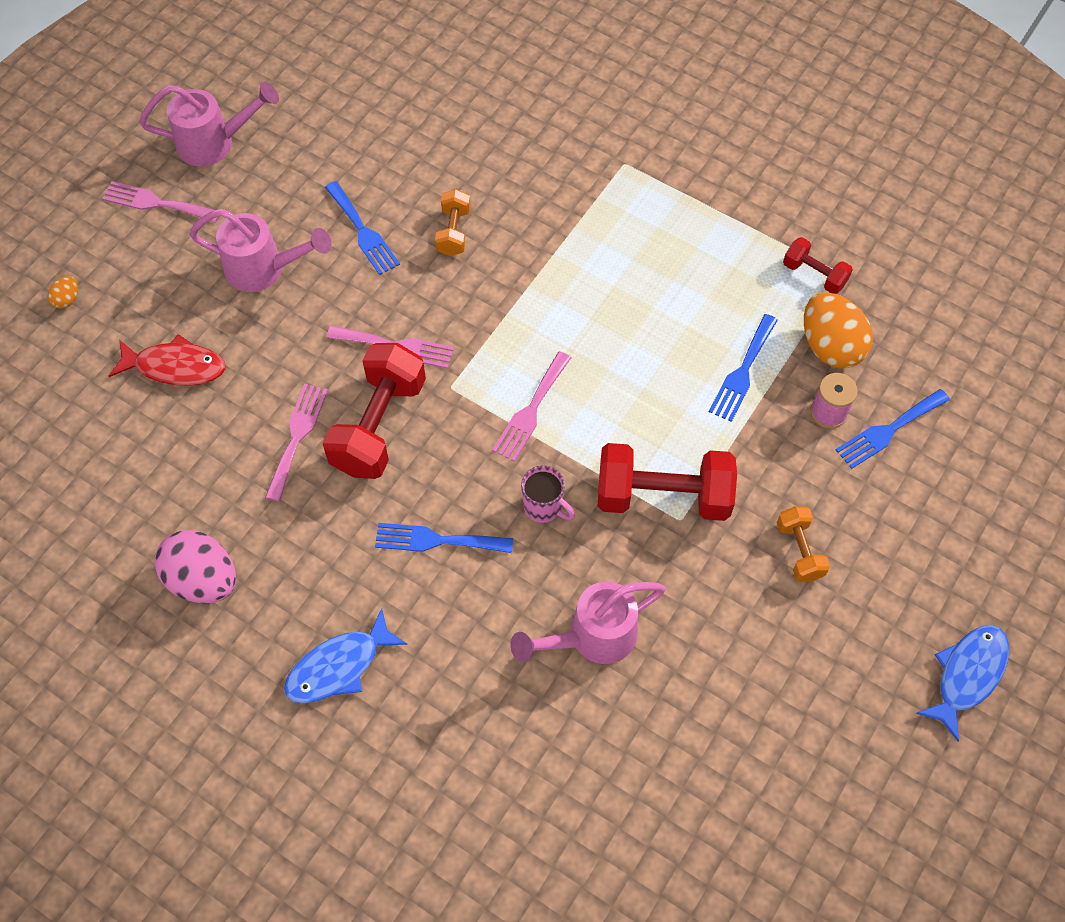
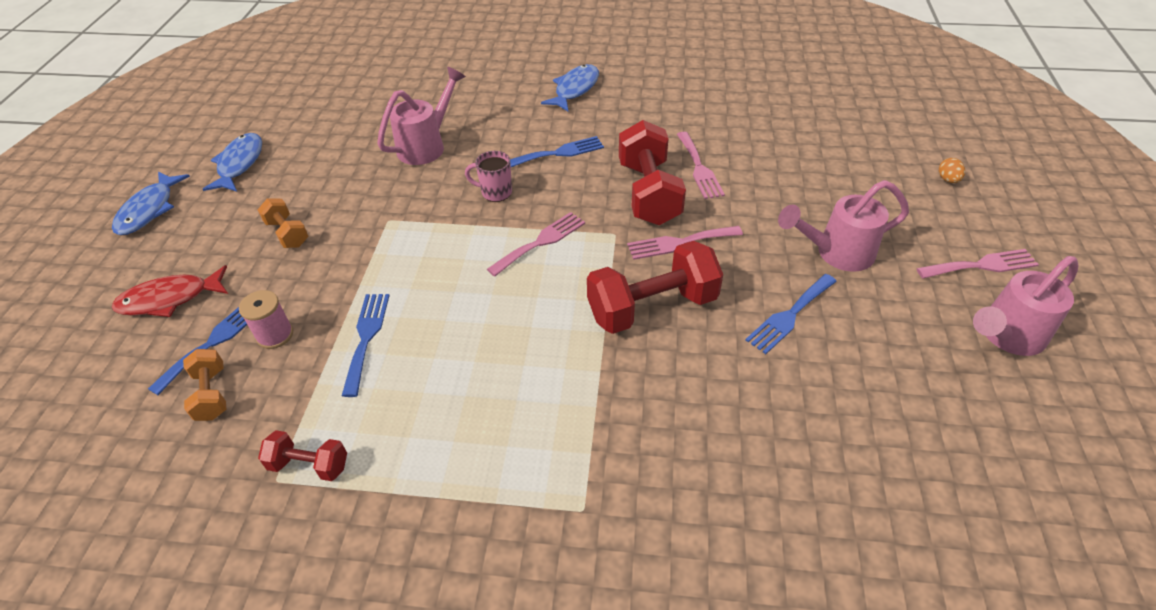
camera: 155 degrees right, 15 degrees down
(175, 367) = (824, 172): red fish -> red fish (170, 299)
(203, 580) = (686, 93): pink egg -> none
(363, 232) = (789, 315): blue fork -> blue fork turned 75 degrees counterclockwise
(453, 232) = (709, 350): orange dumbbell -> orange dumbbell (212, 394)
(531, 410) = (541, 242): pink fork -> pink fork turned 45 degrees clockwise
(663, 496) = (407, 228): red dumbbell -> red dumbbell (652, 307)
(830, 346) = (280, 394): orange egg -> none
(848, 720) = (239, 164): none -> blue fish

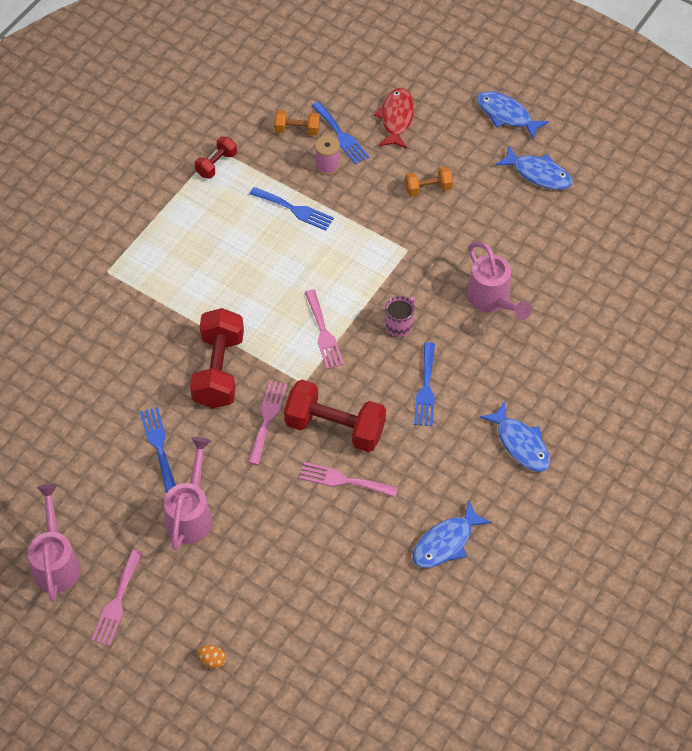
camera: 115 degrees right, 10 degrees up
(701, 97) = (446, 542): none -> blue fish

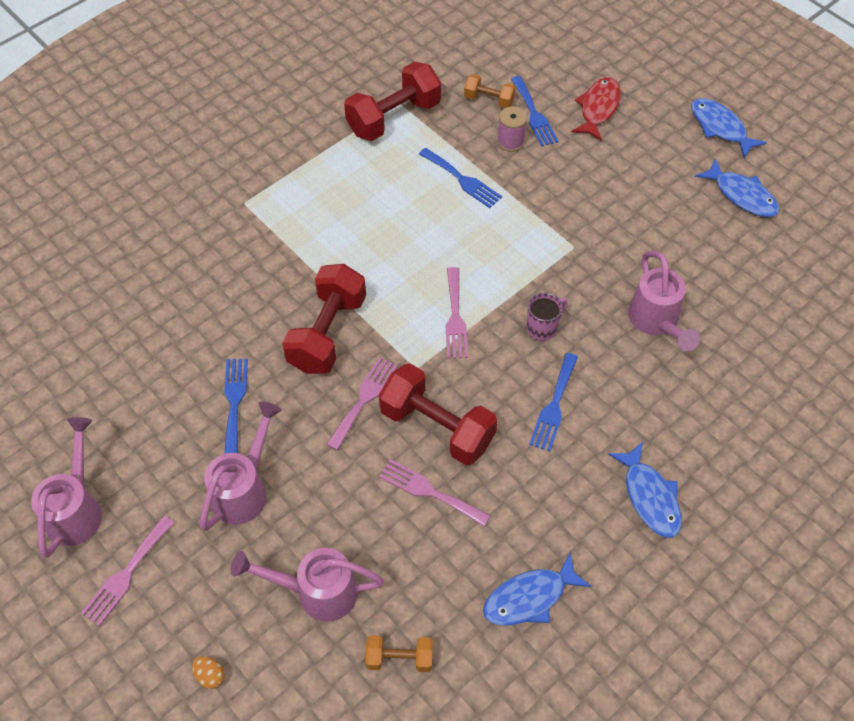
camera: 15 degrees right, 0 degrees up
(216, 164) = (393, 118): red dumbbell -> red dumbbell, size x1.91
(276, 578) = (316, 592): none -> pink watering can
(428, 188) = (614, 186): orange dumbbell -> orange dumbbell (399, 658)

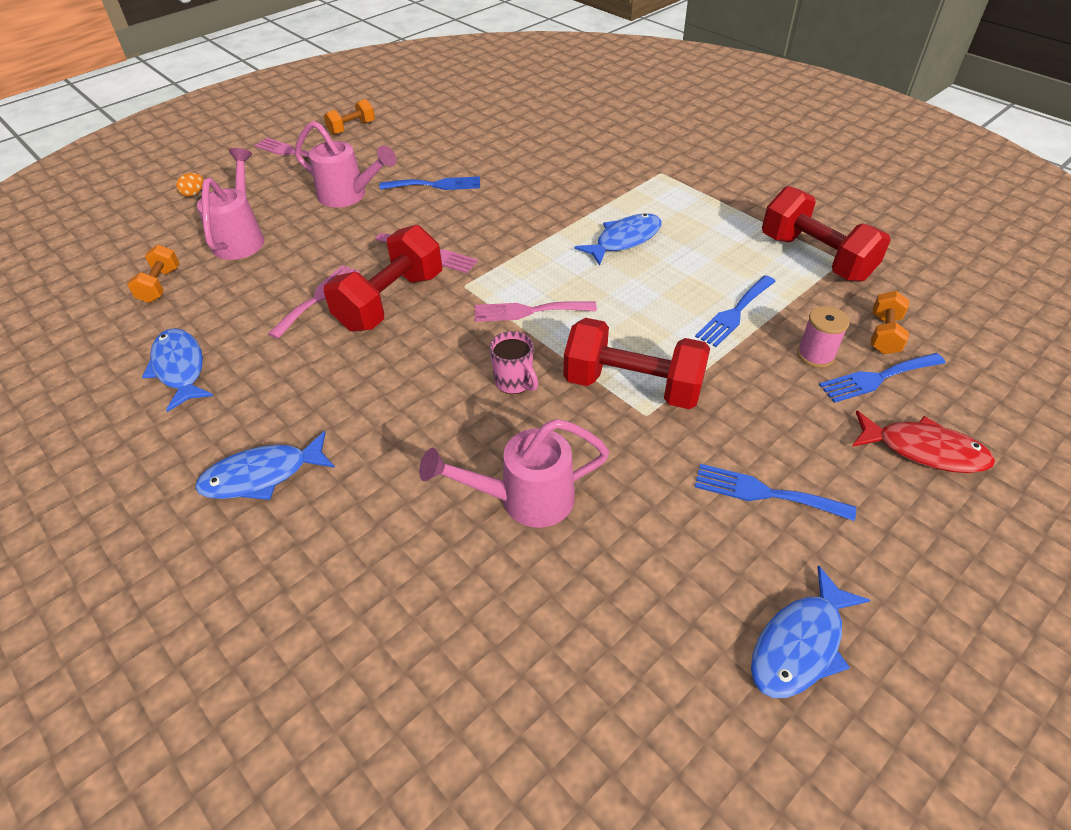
camera: 90 degrees right, 10 degrees down
(77, 508) = (352, 128): pink watering can -> orange dumbbell
(327, 333) = (508, 228): red dumbbell -> red dumbbell (633, 386)
(554, 406) = (403, 390): blue fork -> blue fork (765, 493)
(720, 128) = (958, 625): blue fish -> blue fish (624, 240)

